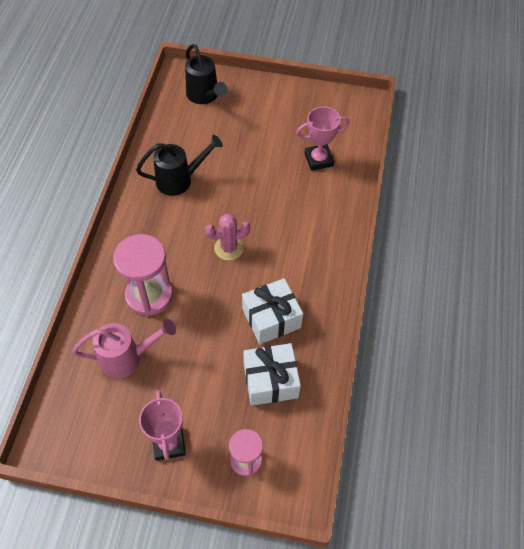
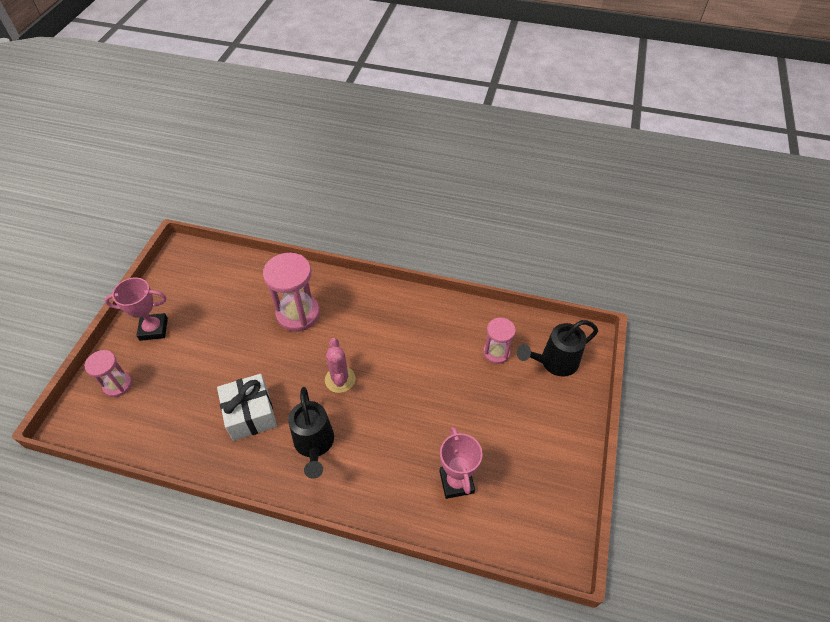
camera: 95 degrees right, 5 degrees down
(126, 358) = (239, 299): pink watering can -> none
(179, 180) = (431, 337): black watering can -> black watering can (314, 444)
(195, 133) = (496, 352): none -> pink hourglass
(270, 380) = (185, 409): white gift -> none

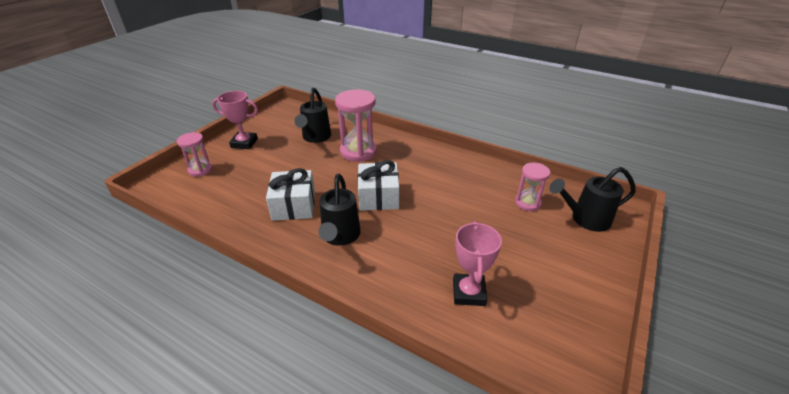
camera: 15 degrees right, 15 degrees down
(239, 301) = (315, 137): none -> black watering can
(340, 379) = (378, 197): pink cactus -> white gift

